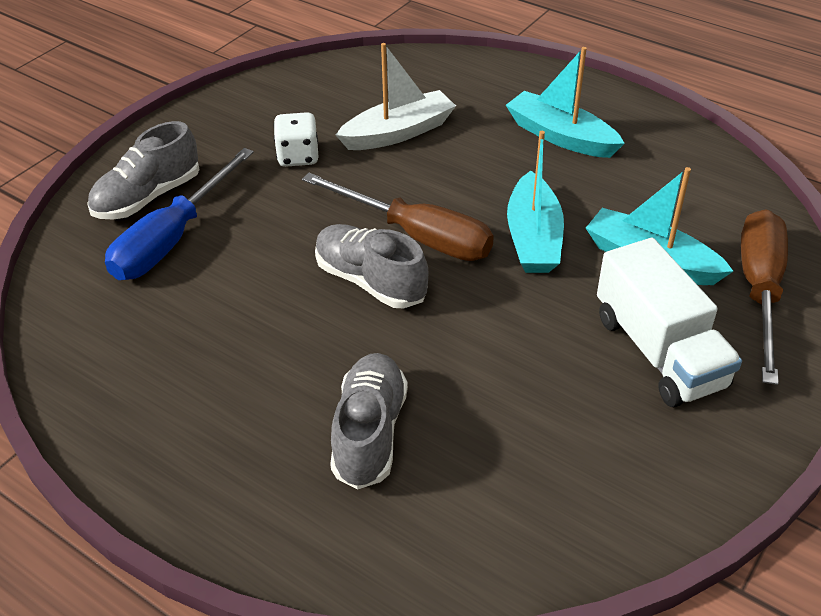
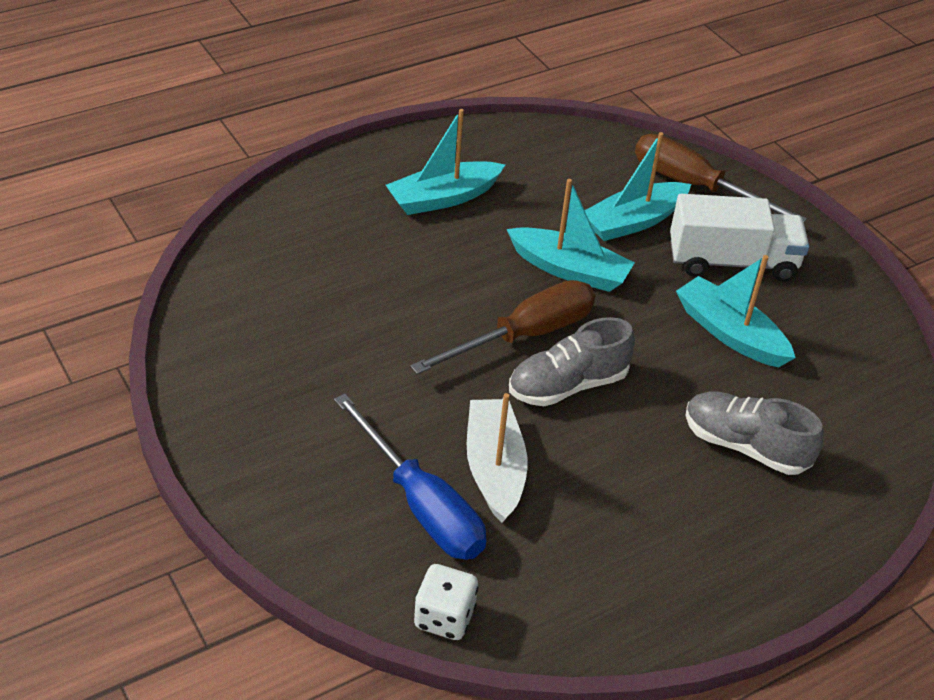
camera: 70 degrees left, 0 degrees up
(148, 197) = (336, 507): grey shoe -> none
(298, 156) = (348, 373): white dice -> white dice (444, 617)
(398, 133) = (361, 292): white boat -> white boat (494, 468)
(537, 378) = (730, 333): none -> turquoise boat

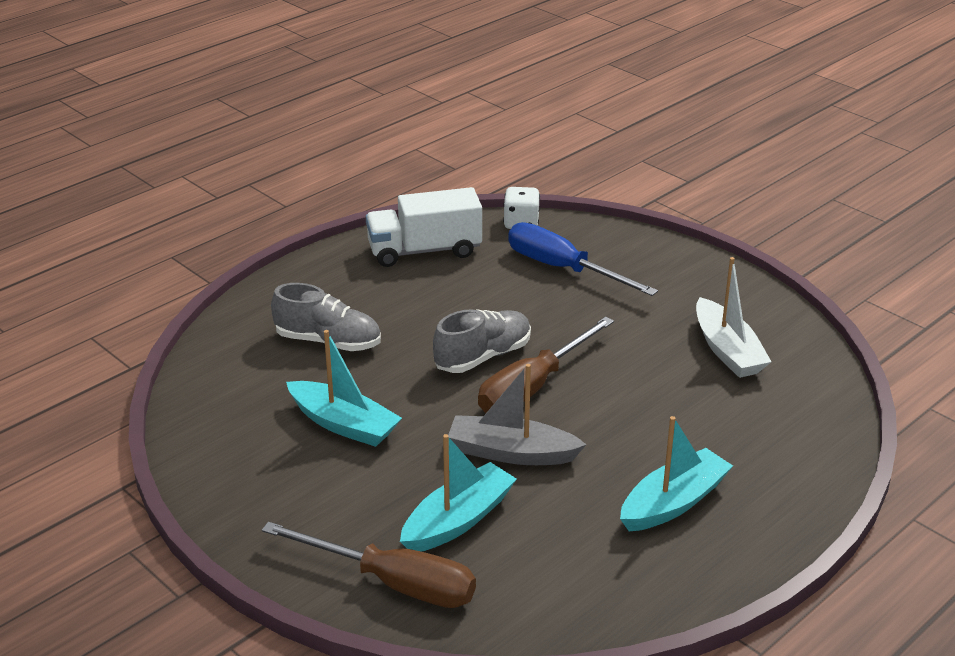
camera: 170 degrees right, 10 degrees down
(494, 468) = (521, 296): white boat -> white boat (727, 350)
(569, 270) = (511, 453): turquoise boat -> grey boat
(732, 261) = (344, 496): white truck -> white truck (424, 251)

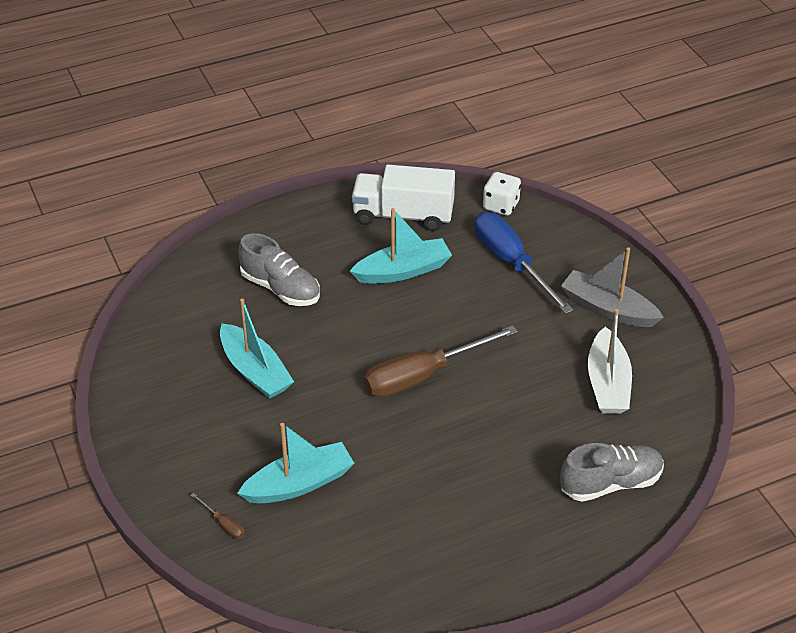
camera: 20 degrees right, 10 degrees up
(392, 583) = (223, 524): brown screwdriver -> brown screwdriver, size x0.41
(483, 357) = (397, 335): grey shoe -> grey shoe (610, 483)
(511, 453) = (372, 434): grey boat -> grey boat (608, 309)
(673, 503) = (477, 517): turquoise boat -> turquoise boat (403, 271)

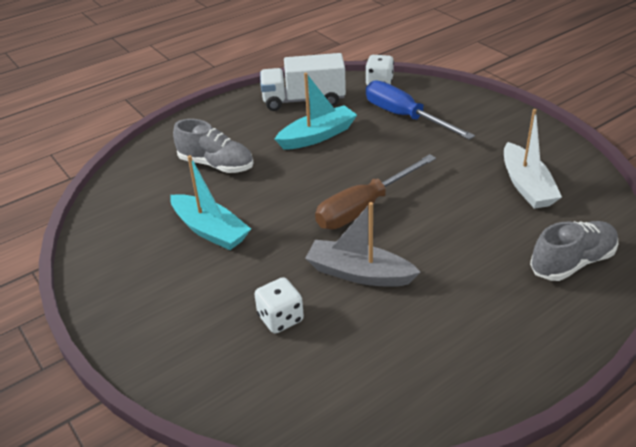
camera: 10 degrees left, 5 degrees down
(223, 524) = (213, 372): brown screwdriver -> none
(299, 484) = (280, 318): turquoise boat -> white dice
(608, 309) = (498, 134): grey boat -> grey boat (359, 273)

